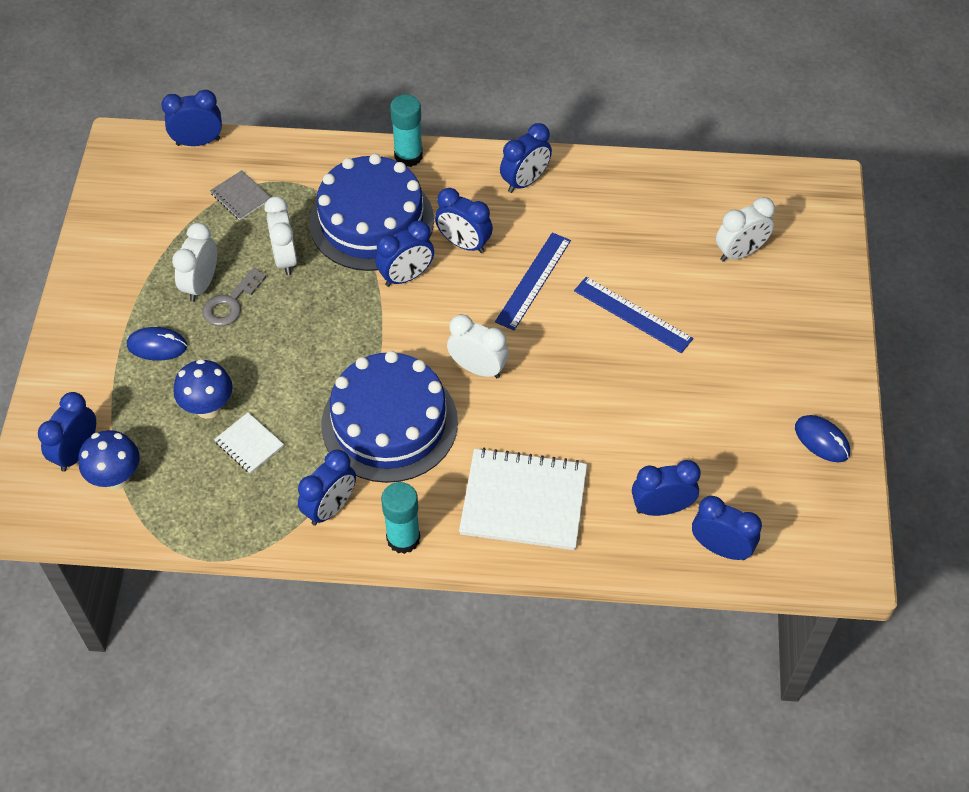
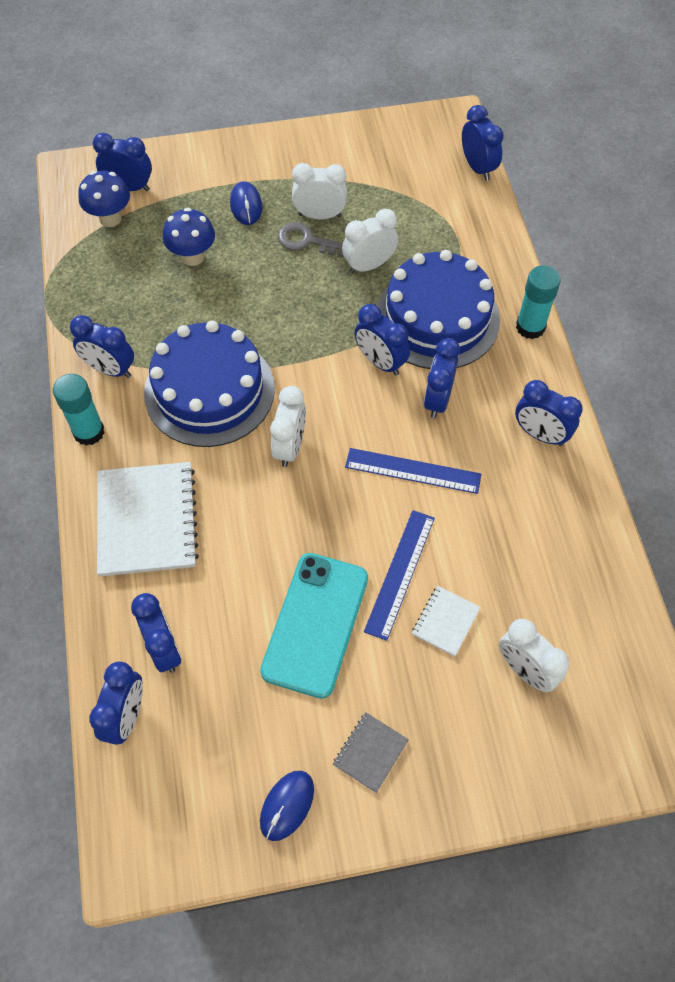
camera: 75 degrees right, 5 degrees up
(241, 196) = (427, 214): grey notebook -> grey notebook (370, 752)
(249, 444) = (162, 295): white notebook -> white notebook (445, 621)
(665, 386) = (315, 624): none -> turquoise phone

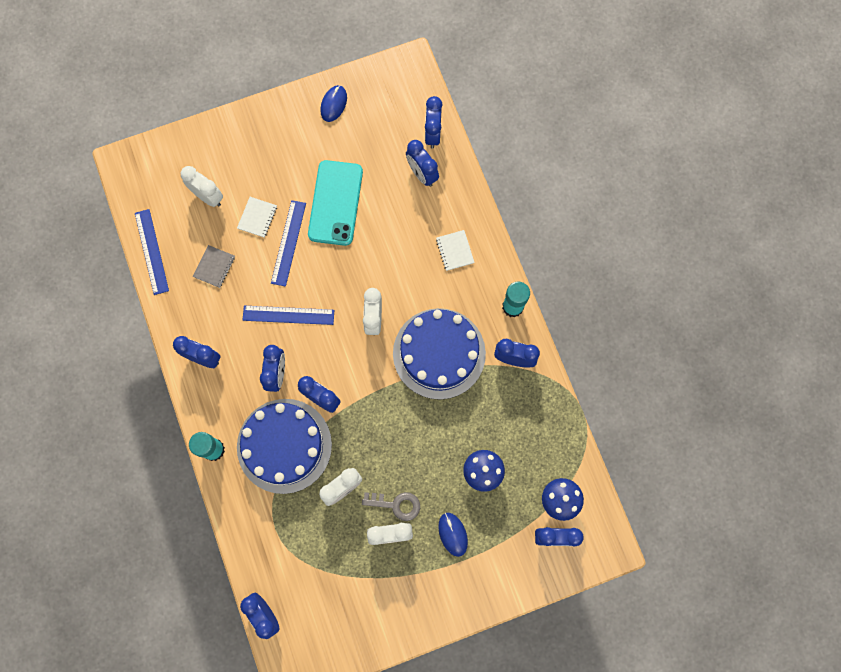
camera: 170 degrees right, 15 degrees up
(147, 520) = (454, 251): white notebook -> white notebook, size x0.48
(370, 752) = (292, 137): grey notebook -> grey notebook (214, 267)
(619, 595) = (151, 251): none -> blue ruler

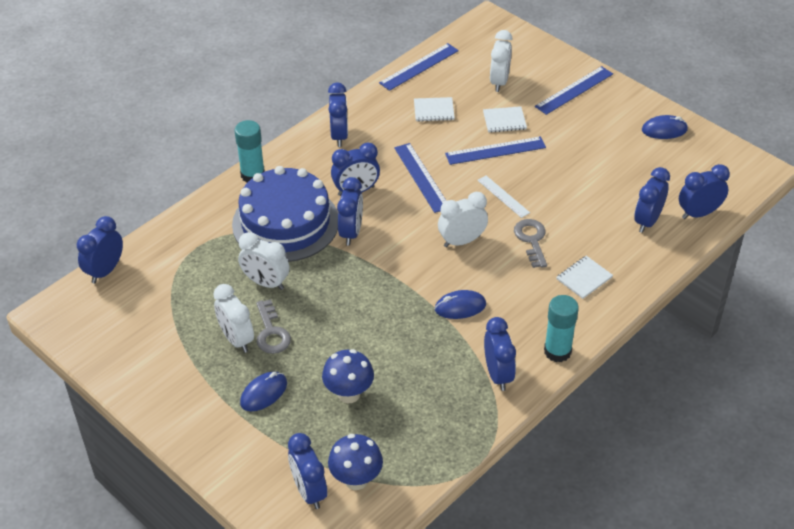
camera: 65 degrees right, 30 degrees down
(214, 267) = (434, 110): grey notebook -> white notebook
(251, 144) = (574, 90): none -> blue ruler
(335, 203) = (562, 168): turquoise phone -> none
(342, 263) = (503, 196): none -> white ruler
(398, 267) = (531, 240): none -> grey key
(439, 353) = (460, 307): blue cake -> blue mouse

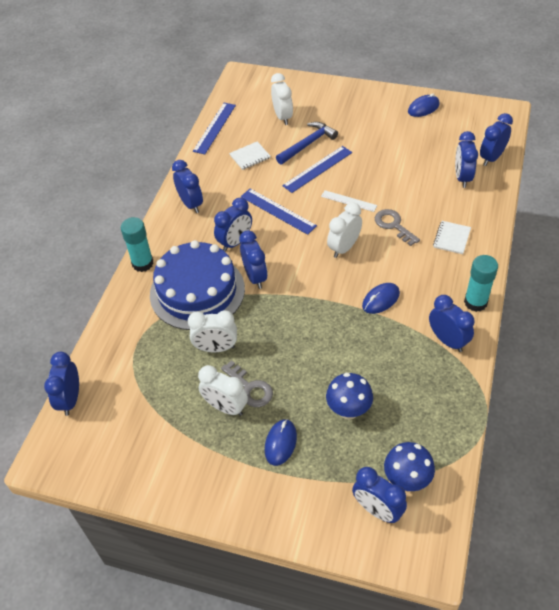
camera: 25 degrees left, 5 degrees up
(504, 121) = (307, 144): white notebook -> blue hammer
(574, 90) = (340, 103): blue ruler -> none

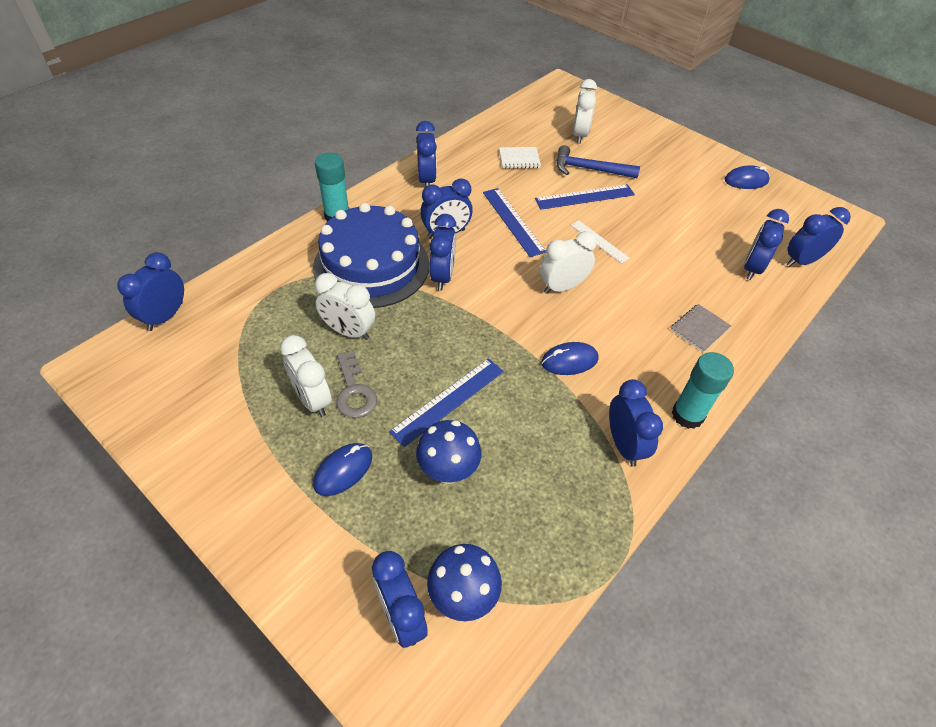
camera: 20 degrees right, 0 degrees up
(214, 128) = (501, 120): blue ruler -> blue ruler (448, 401)
(307, 144) = (589, 169): blue hammer -> blue hammer turned 150 degrees counterclockwise
(393, 225) = (636, 287): grey key -> none
(451, 238) = (699, 329): white notebook -> grey notebook

